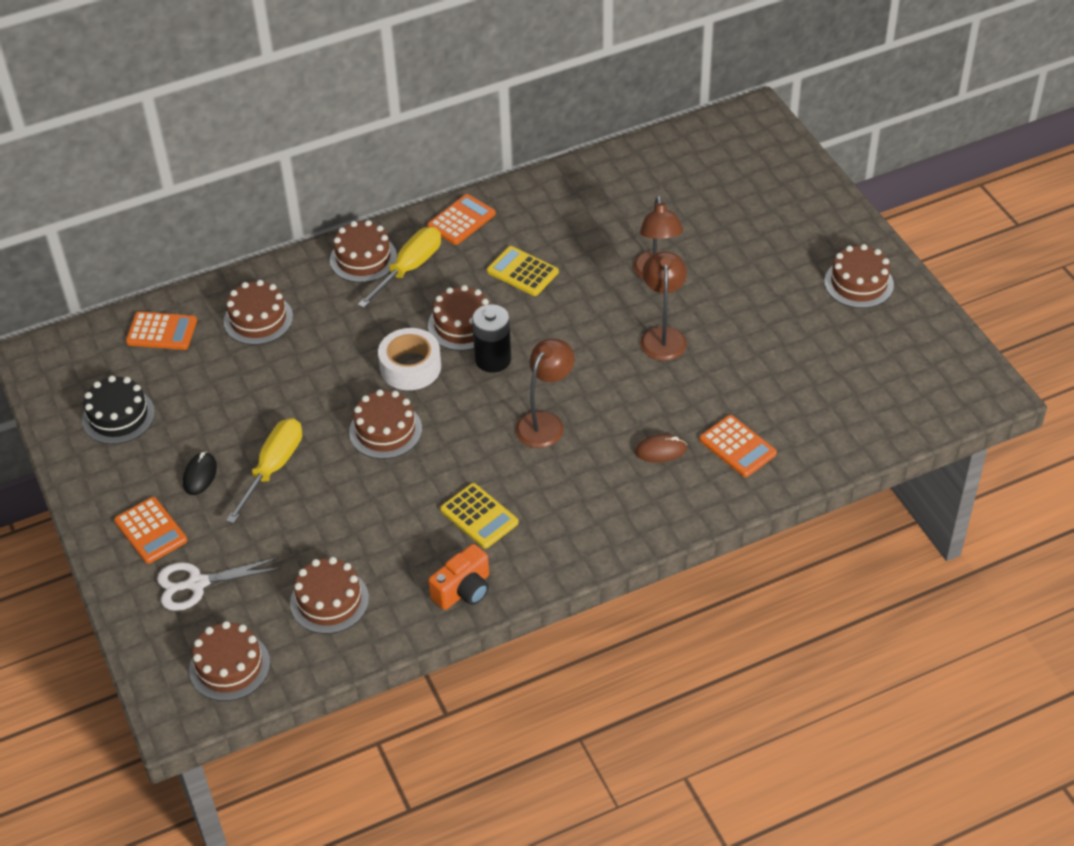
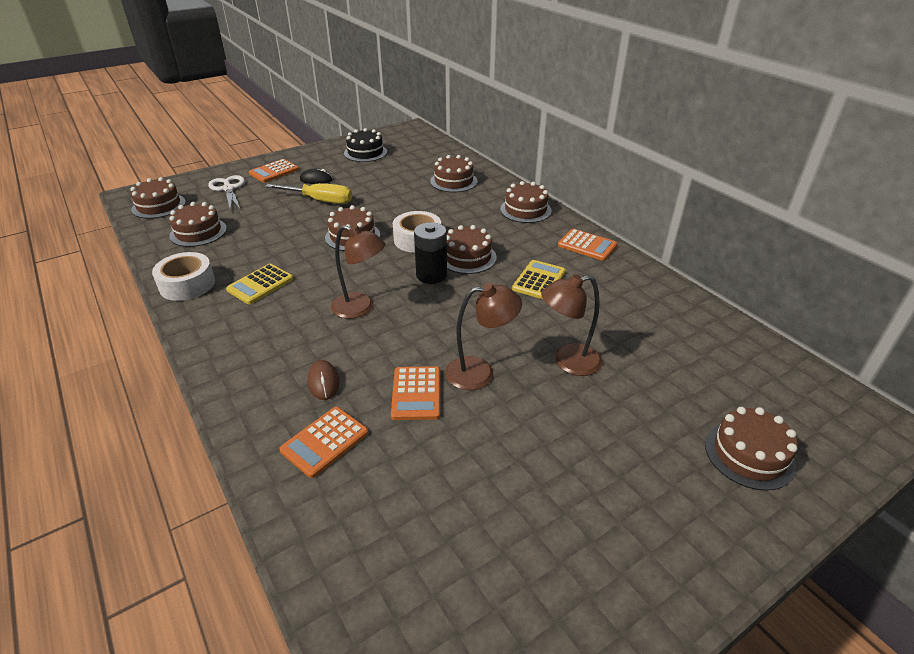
camera: 80 degrees right, 10 degrees down
(161, 331) = (436, 155): orange calculator -> orange calculator (416, 393)
(410, 268) = (523, 229): yellow screwdriver -> none
(463, 590) = (187, 284): orange camera -> white tape
(858, 283) = (626, 559): brown cake -> brown cake (749, 454)

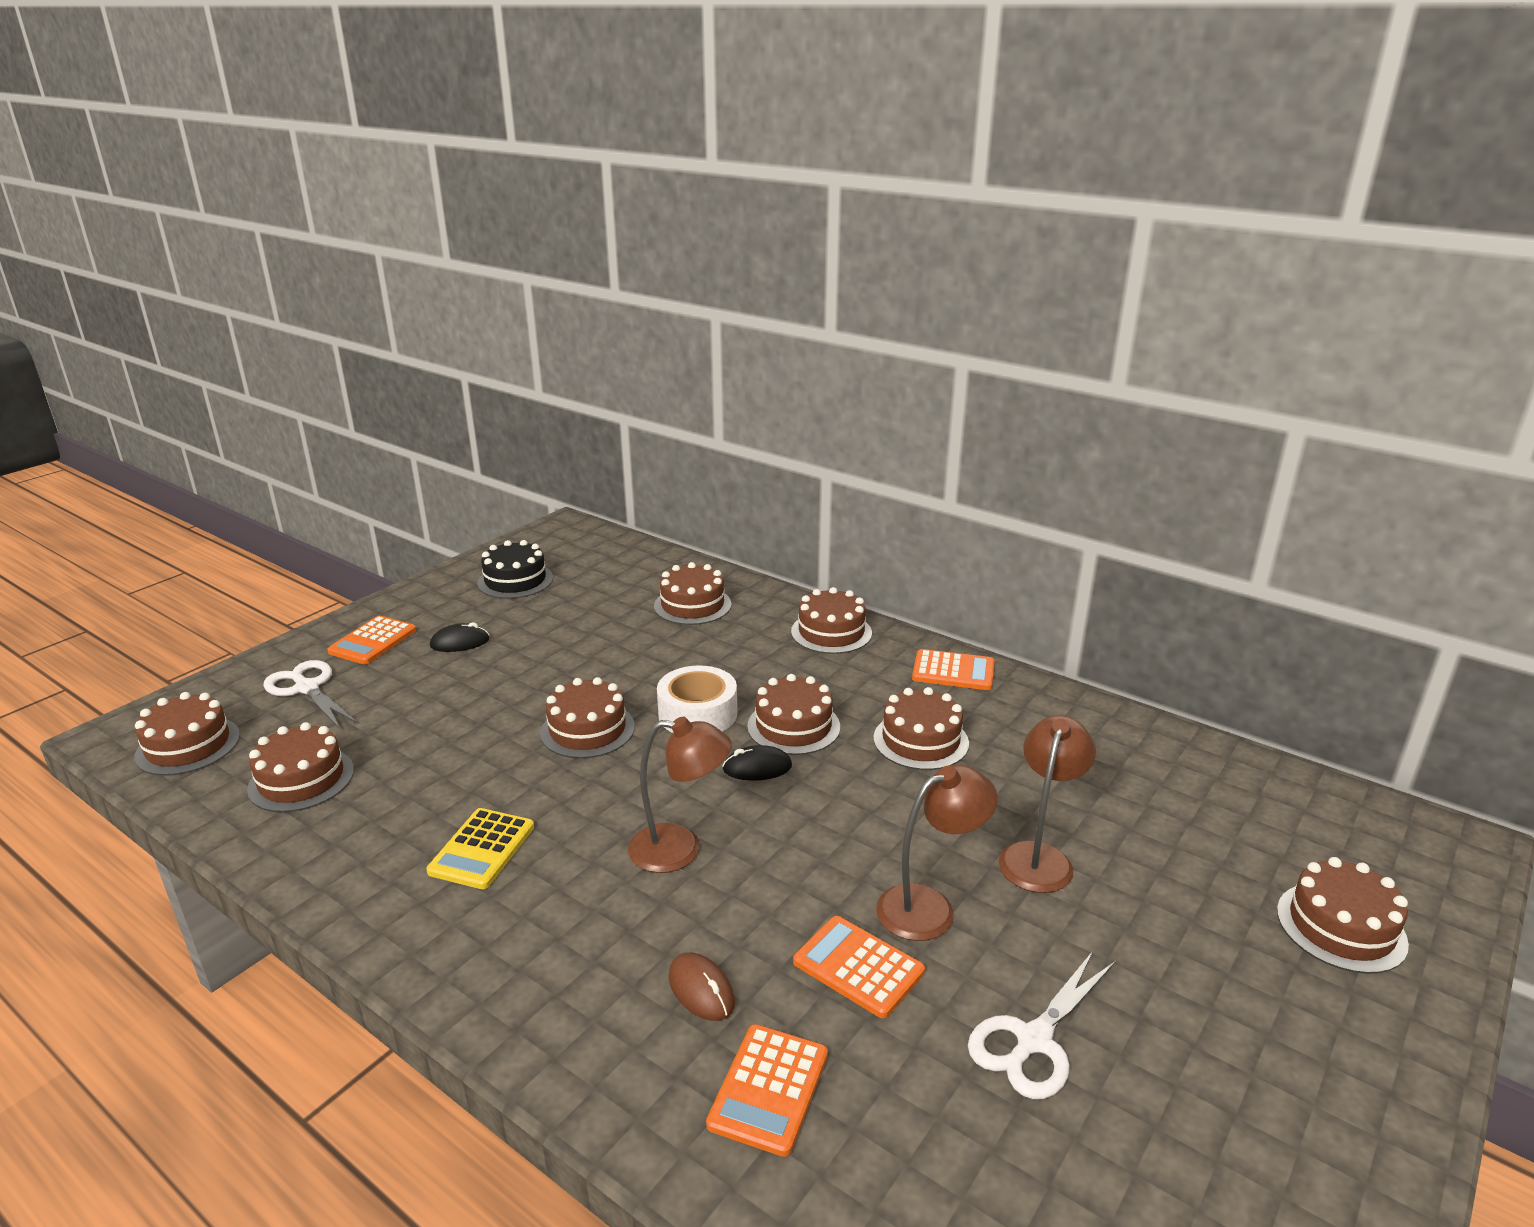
camera: 20 degrees left, 10 degrees down
(187, 284) = (345, 881): white tape -> none
(320, 201) = (492, 678): yellow screwdriver -> none
(416, 393) = (858, 967): orange calculator -> orange calculator turned 150 degrees clockwise
(431, 275) = (757, 768): black battery -> black mouse
(492, 461) = (1033, 1040): none -> white scissors
(539, 280) = (921, 740): yellow calculator -> brown cake
(568, 362) = (1039, 857): brown lamp -> brown lamp turned 150 degrees clockwise

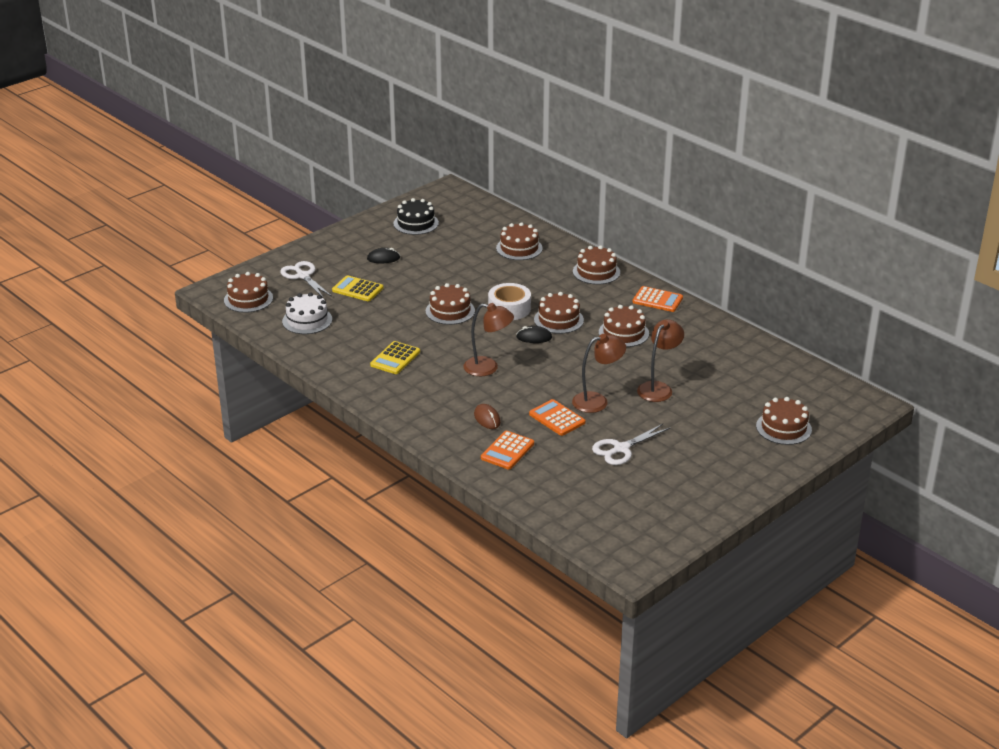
camera: 10 degrees right, 5 degrees up
(301, 779) = (307, 320): brown cake -> white cake
(373, 641) = (335, 253): orange calculator -> none
(409, 704) = (357, 289): none -> yellow calculator

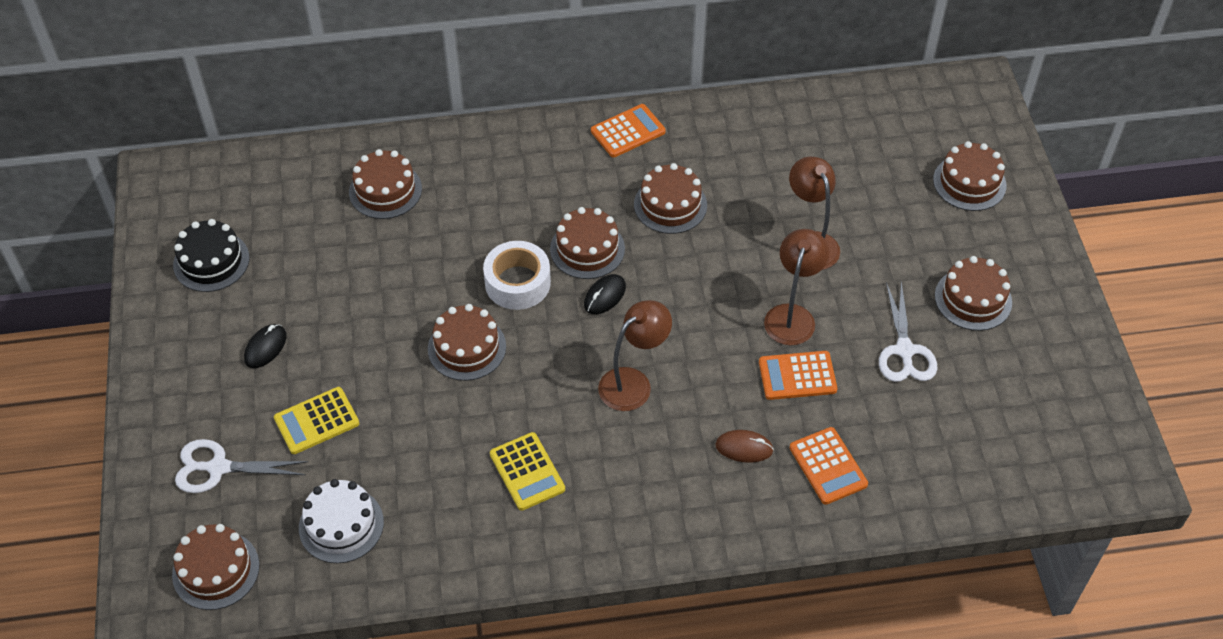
camera: 55 degrees left, 20 degrees up
(596, 272) = (513, 149): brown cake -> brown cake (973, 299)

